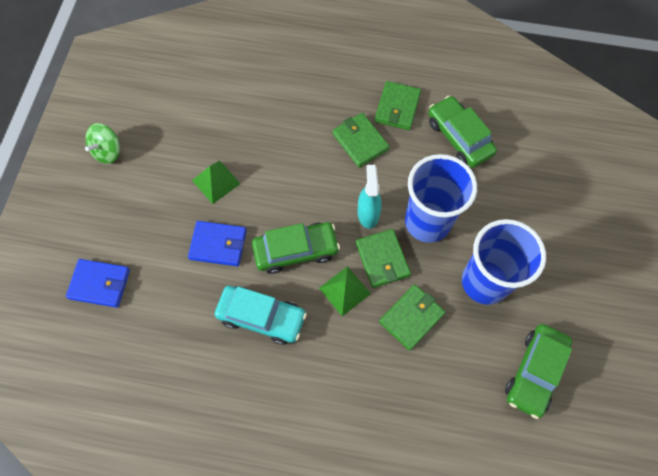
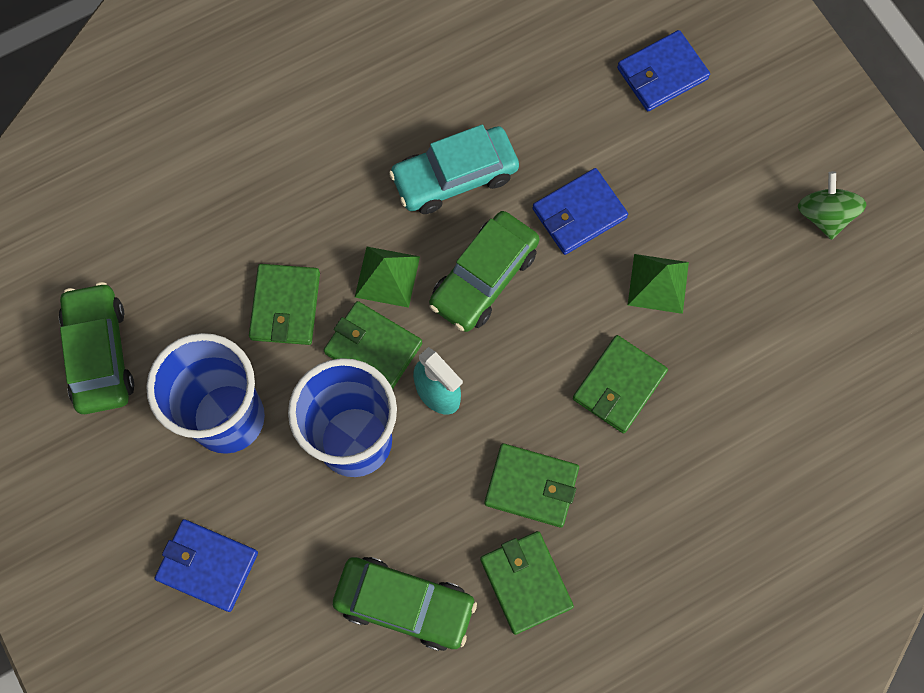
camera: 140 degrees right, 5 degrees up
(280, 152) = (619, 385): none -> green wallet
(543, 219) = (207, 566): none -> blue wallet

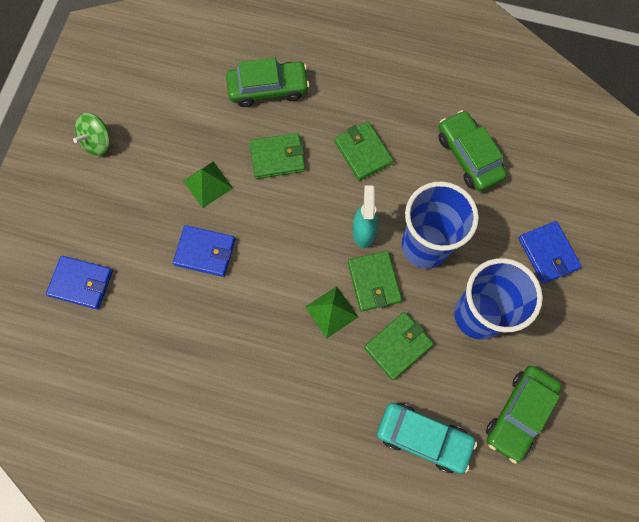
camera: 135 degrees left, 0 degrees up
(455, 177) = (244, 332): turquoise car -> turquoise car (423, 437)
(484, 278) = (285, 265): green car -> green car (268, 88)
(526, 583) = (406, 118): green wallet -> none

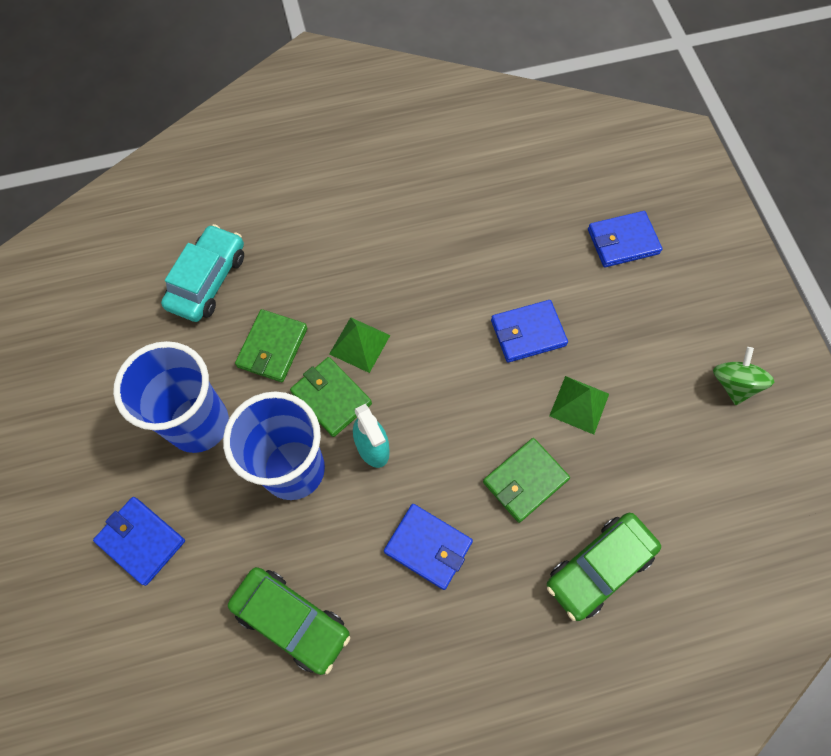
camera: 150 degrees right, 5 degrees down
(363, 152) = (428, 547): green wallet -> blue wallet
(423, 437) = (207, 280): turquoise car -> turquoise car turned 120 degrees clockwise
(519, 414) = (117, 348): green car -> none

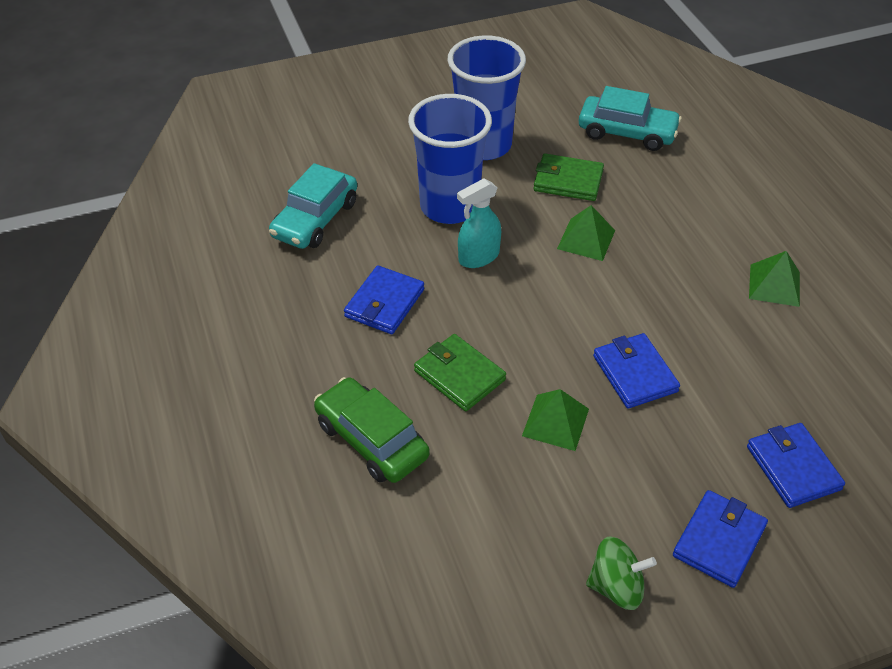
camera: 85 degrees right, 20 degrees down
(141, 541) = (377, 127): blue wallet -> blue wallet (719, 541)
(292, 620) = (315, 219): green car -> turquoise car
(331, 398) = (524, 224): green wallet -> none
(434, 206) = (774, 285): none -> green pyramid

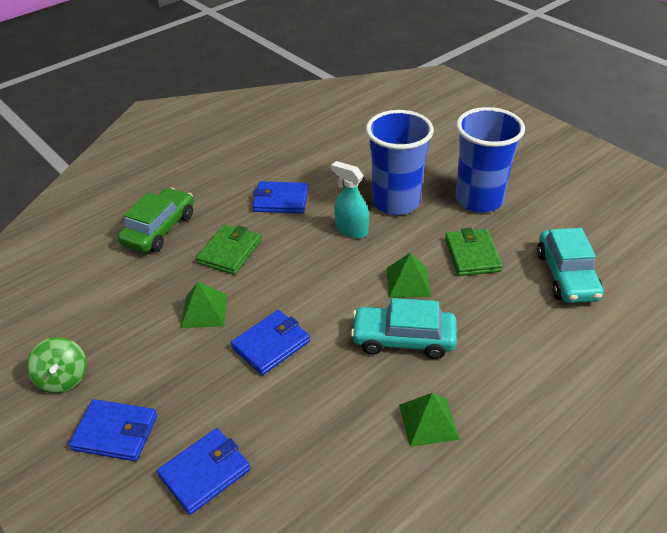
camera: 70 degrees right, 5 degrees down
(315, 219) = (342, 149): turquoise car -> turquoise car (403, 339)

